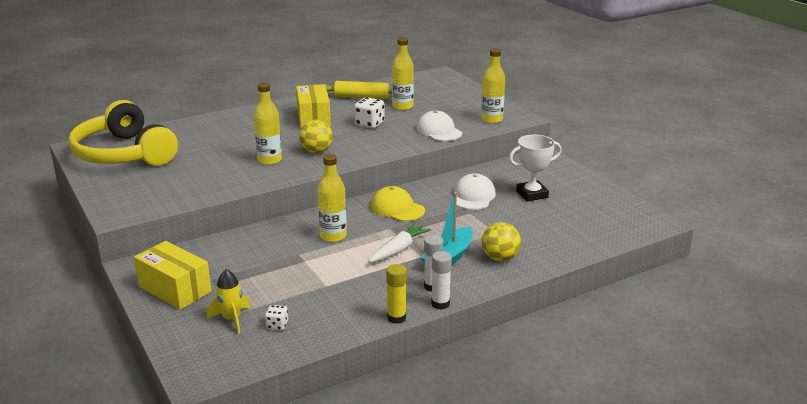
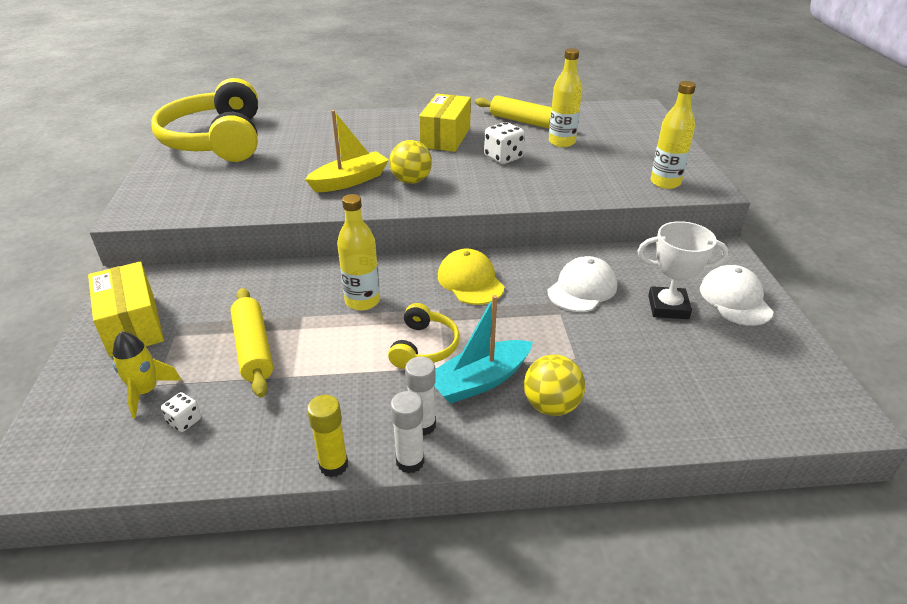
camera: 25 degrees right, 10 degrees up
(269, 160) = (350, 181): yellow bottle -> yellow boat
(283, 279) = (254, 349): none -> yellow rolling pin
(399, 250) = (424, 347): white carrot -> yellow headphones
(439, 131) = (582, 184): white cap -> white cap (735, 299)

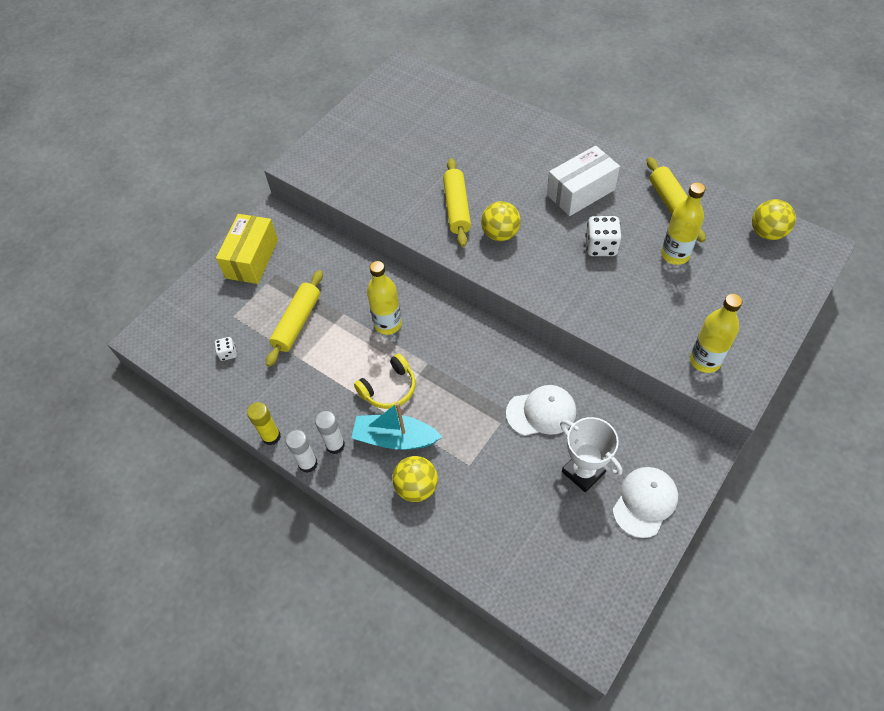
camera: 45 degrees right, 20 degrees up
(146, 392) = (225, 318): yellow rocket -> none
(216, 140) = (407, 103): yellow headphones -> none
(350, 181) = (457, 208): yellow boat -> yellow rolling pin
(445, 137) = (580, 192): yellow box -> white box
(470, 281) = (472, 352): yellow cap -> none
(602, 112) = (767, 233): none -> yellow ball

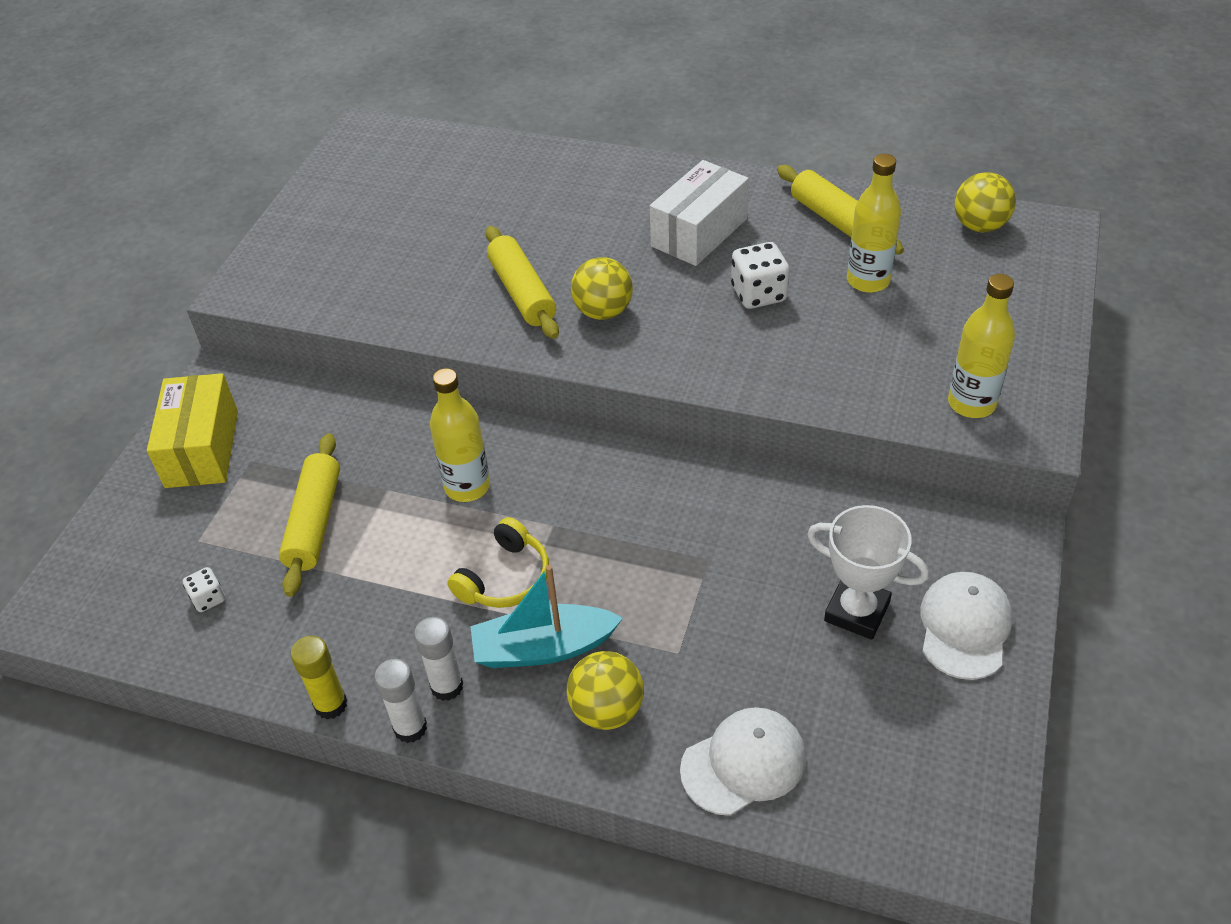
camera: 20 degrees left, 10 degrees down
(541, 412) = (758, 546): white cap -> white cap (743, 763)

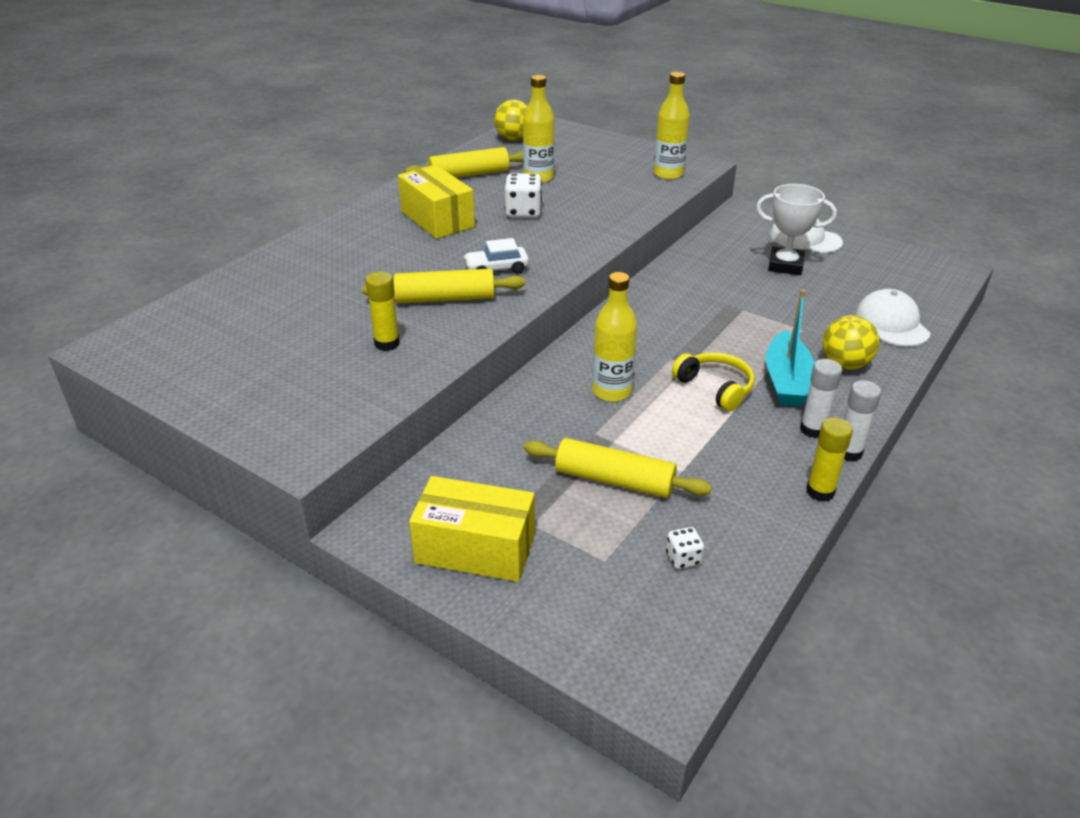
camera: 75 degrees left, 10 degrees down
(422, 281) = (387, 344): none -> yellow glue stick
(603, 312) = (497, 269): yellow ball -> white car
(699, 232) = (437, 219): white box -> yellow box
(857, 612) = (785, 265): white trophy -> white trophy turned 60 degrees clockwise

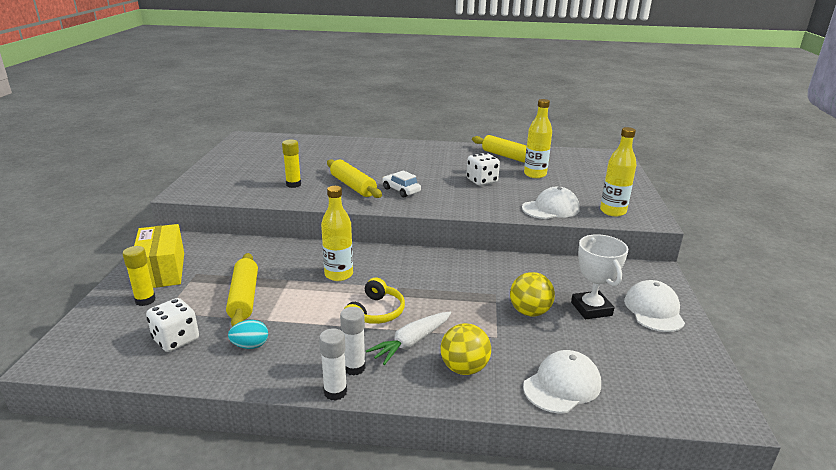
camera: 60 degrees right, 10 degrees down
(437, 219) = (440, 163): yellow box -> none
(514, 139) = (578, 156): yellow ball -> yellow ball (529, 312)
(633, 200) = (550, 208): none -> white cap
(683, 558) = (176, 340): white dice -> white dice, size x1.79
(732, 496) = (250, 346): none -> turquoise egg
(786, 381) = (412, 342): turquoise boat -> white carrot
(820, 492) = (275, 386): yellow glue stick -> yellow glue stick (145, 300)

